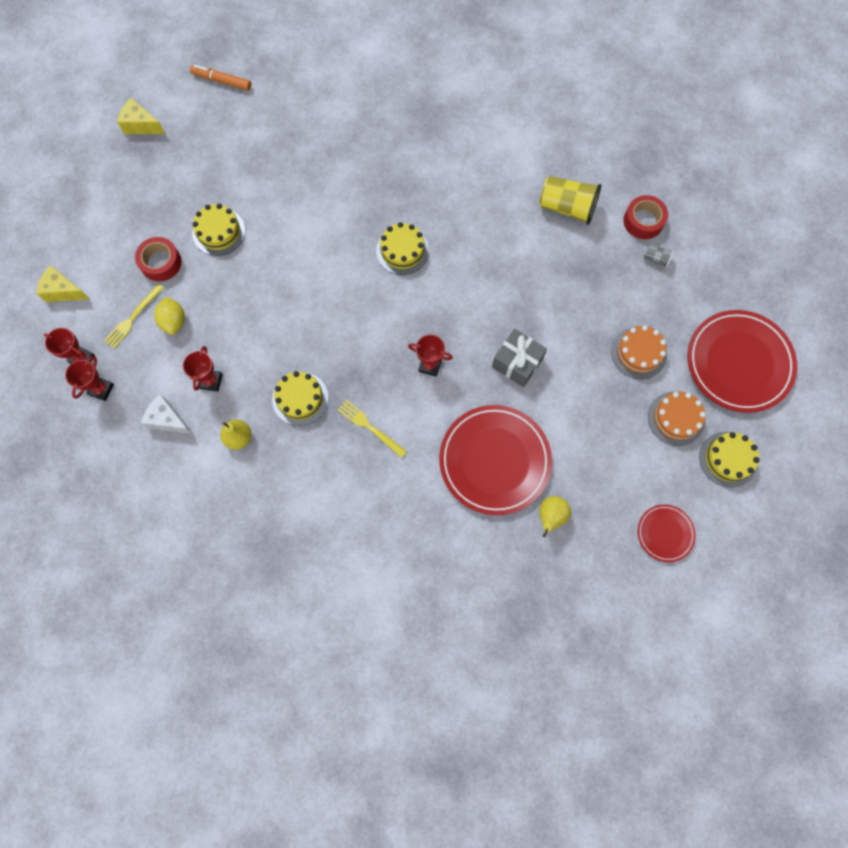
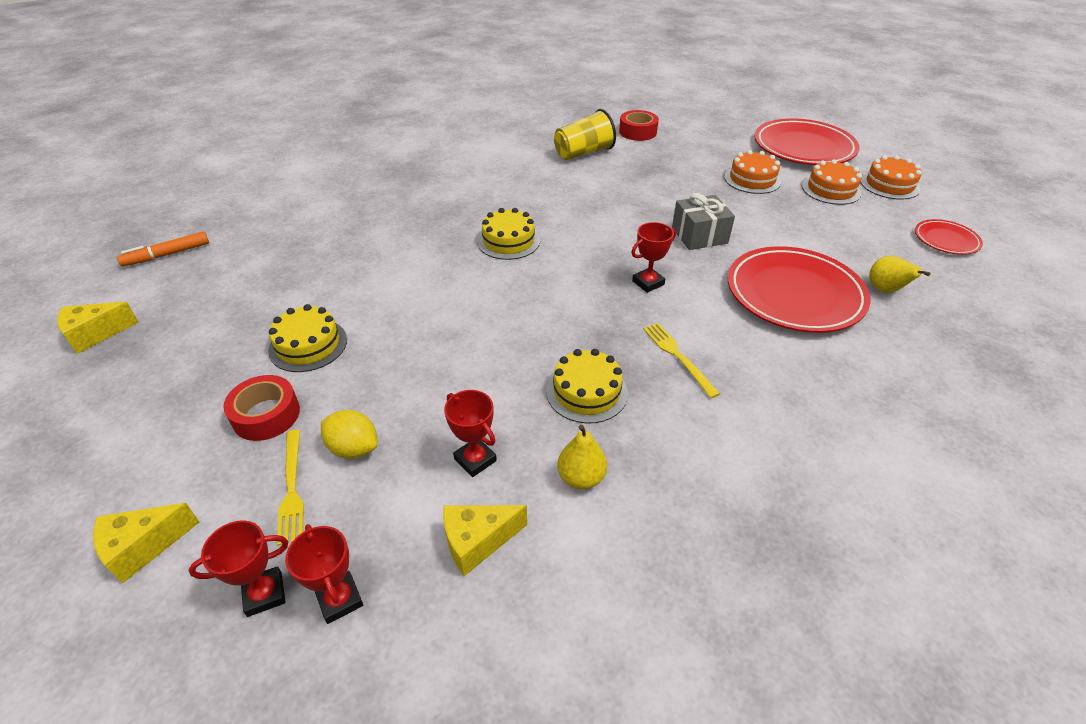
camera: 50 degrees left, 30 degrees down
(168, 420) = (477, 542): white cheese -> yellow cheese
(370, 427) = (678, 356): yellow fork -> yellow fork turned 75 degrees clockwise
(656, 259) = (676, 140): grey cup -> none
(728, 459) = (889, 185): yellow cake -> orange cake

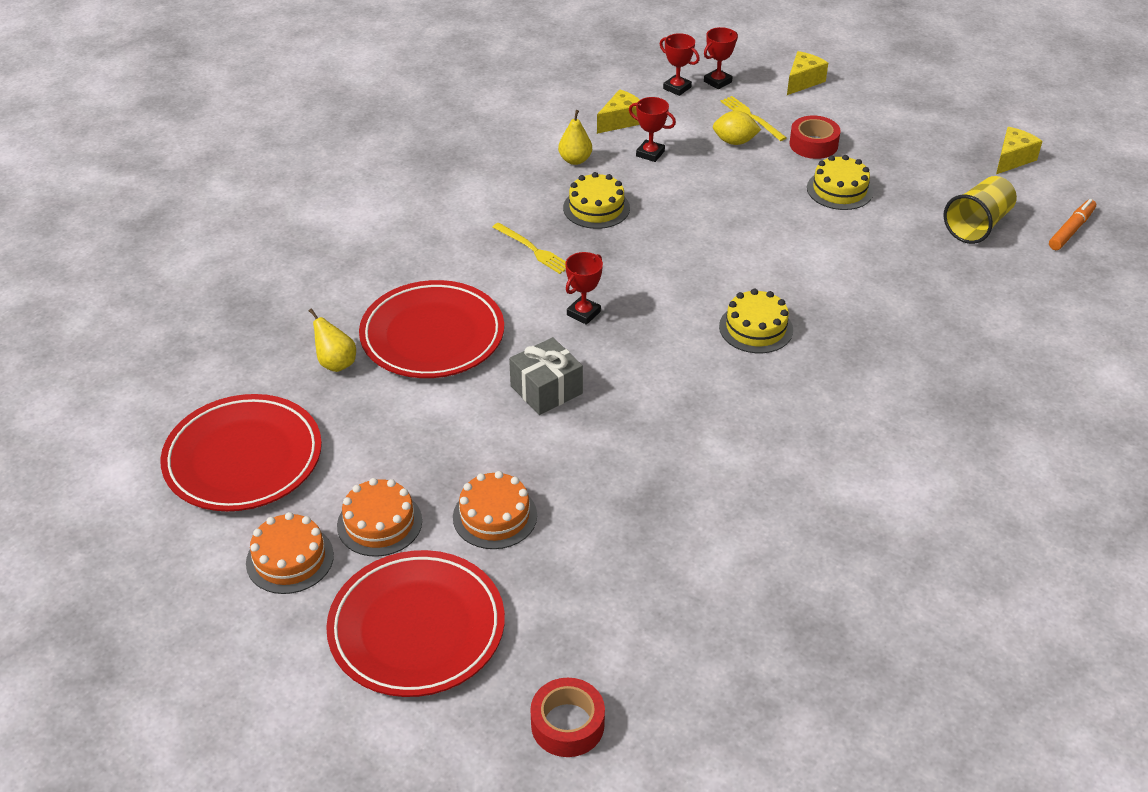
camera: 160 degrees right, 0 degrees up
(583, 153) = (763, 512): yellow cup -> yellow cup (977, 225)
(637, 132) = (706, 597): red tape -> red tape (567, 724)
(946, 240) = (243, 458): red plate -> red plate, size x1.99

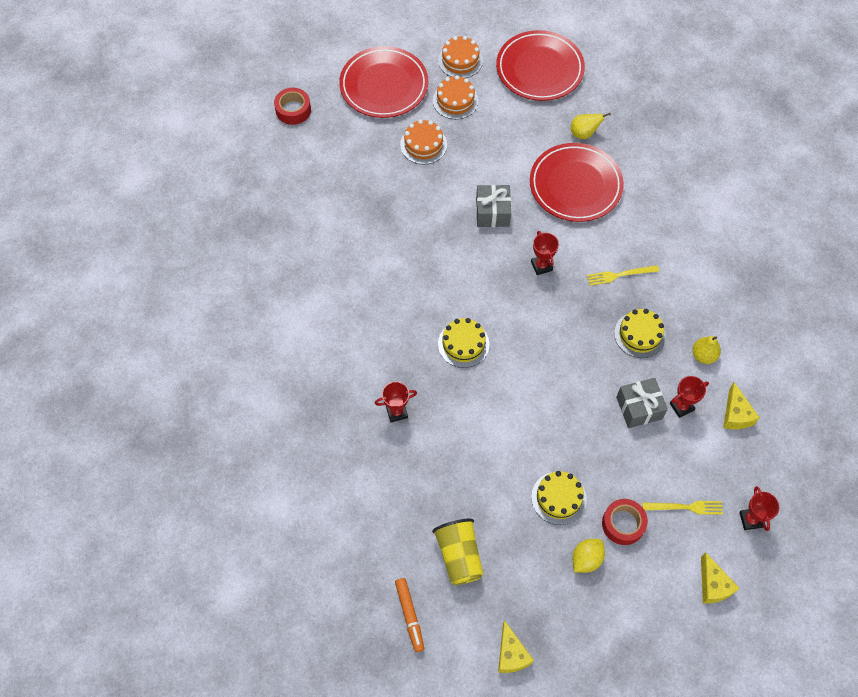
camera: 125 degrees right, 20 degrees up
(677, 88) = (758, 483): red trophy -> red trophy (396, 412)
(683, 178) = (639, 408): none -> grey gift
(734, 142) = (661, 472): yellow lemon -> yellow lemon (586, 559)

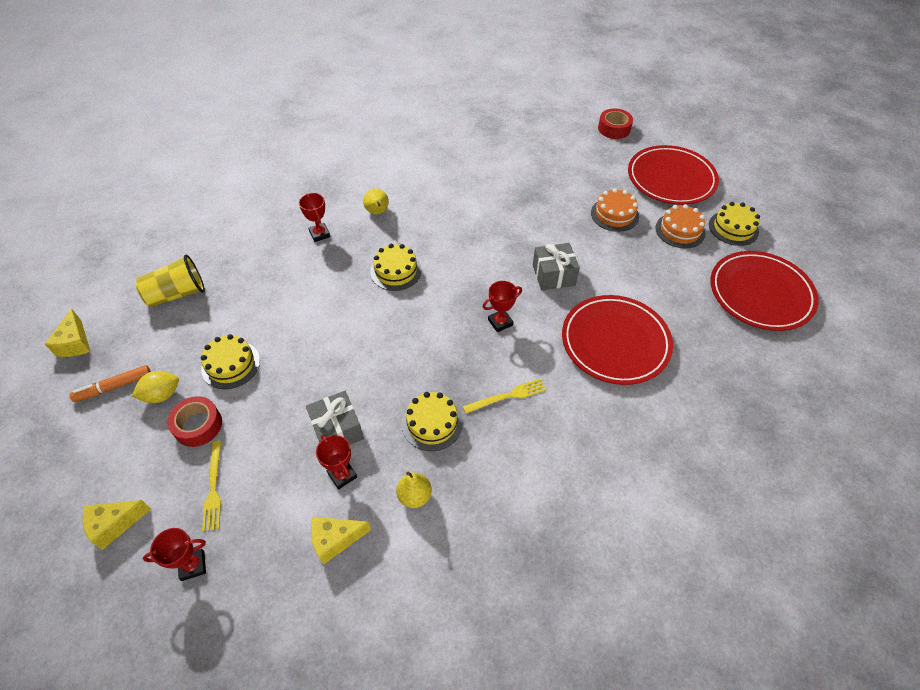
camera: 80 degrees right, 10 degrees down
(409, 615) = (126, 268): orange marker -> orange marker (114, 387)
(460, 60) = (733, 228): orange cake -> yellow cake
(511, 654) = (75, 343): yellow cheese -> yellow cheese turned 75 degrees counterclockwise
(584, 133) = (690, 343): yellow pear -> yellow pear (377, 212)
(586, 559) = (162, 395): yellow lemon -> yellow lemon turned 60 degrees counterclockwise
(619, 275) = (507, 396): yellow fork -> yellow fork turned 90 degrees clockwise

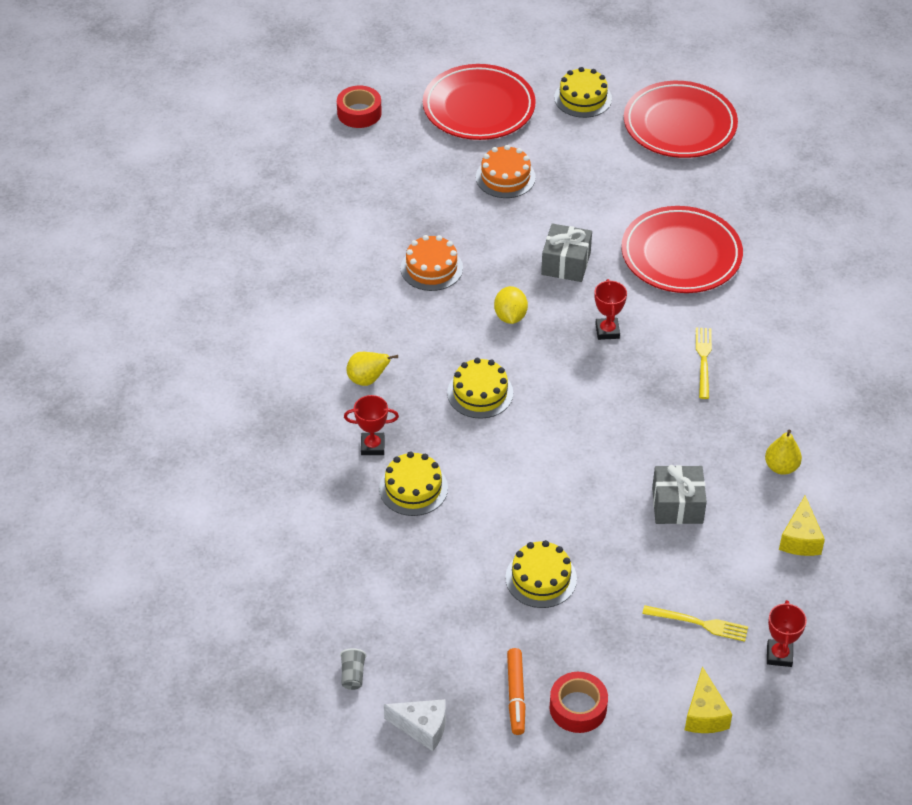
camera: 65 degrees left, 5 degrees down
(75, 343) = (422, 728): yellow cheese -> white cheese
(116, 292) = (353, 675): none -> grey cup
(162, 395) = (552, 650): yellow lemon -> yellow lemon (510, 316)
(177, 294) = (395, 611): yellow cup -> none
(198, 425) = (612, 623): red tape -> red tape (578, 707)
(342, 475) = (733, 515): red trophy -> none
(432, 423) = (706, 428): yellow cake -> yellow cake (413, 488)
(680, 230) = (561, 139): orange cake -> orange cake (431, 268)

